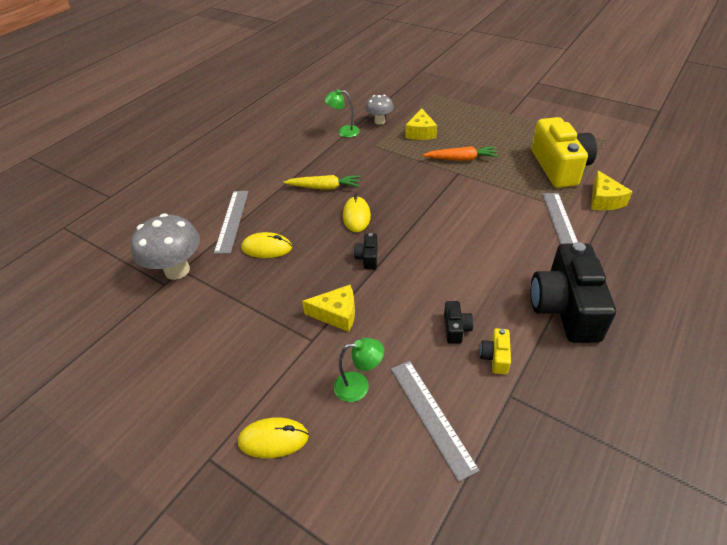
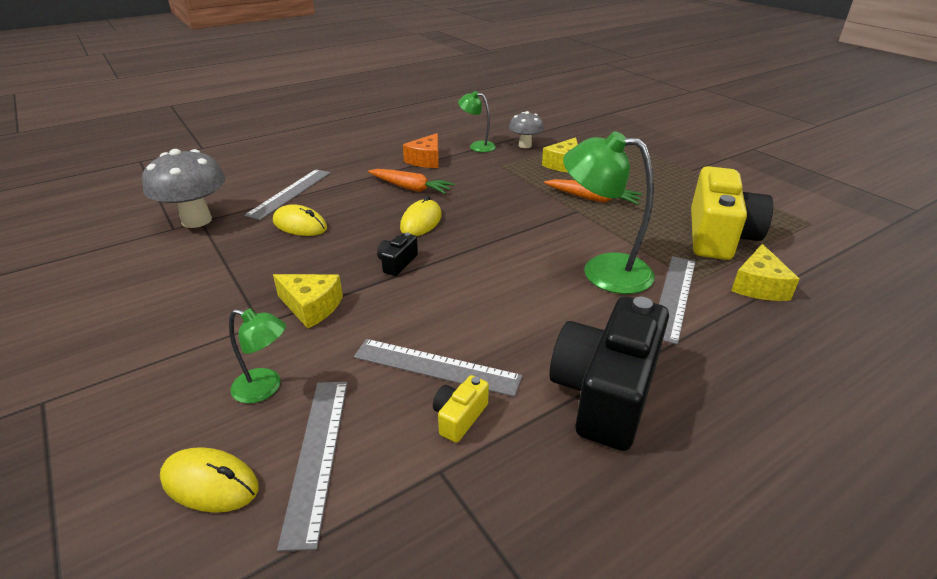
camera: 20 degrees right, 10 degrees down
(273, 439) = (122, 408): yellow mouse -> yellow mouse (210, 483)
(315, 157) = (426, 160): none -> orange cheese
(324, 187) = (411, 188): yellow carrot -> orange carrot
(456, 328) = (436, 367): black camera -> grey ruler
(507, 219) = (602, 271): none -> green lamp

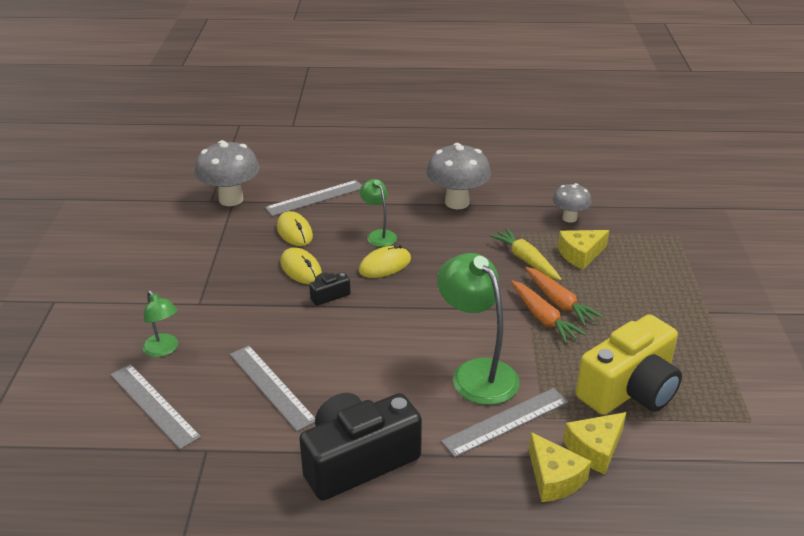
camera: 35 degrees right, 0 degrees up
(210, 483) = (92, 391): yellow mouse -> yellow mouse (301, 269)
(311, 307) = (239, 305): yellow cheese -> yellow cheese (554, 478)
(317, 455) = (153, 405): grey ruler -> grey ruler turned 75 degrees counterclockwise
(411, 188) = (412, 228): orange carrot -> orange carrot (543, 318)
(426, 160) = (457, 202): orange cheese -> grey mushroom
(459, 417) = (250, 426): yellow camera -> none
(477, 146) = (521, 202): green lamp -> green lamp (378, 235)
(530, 180) = (525, 260): none -> yellow carrot

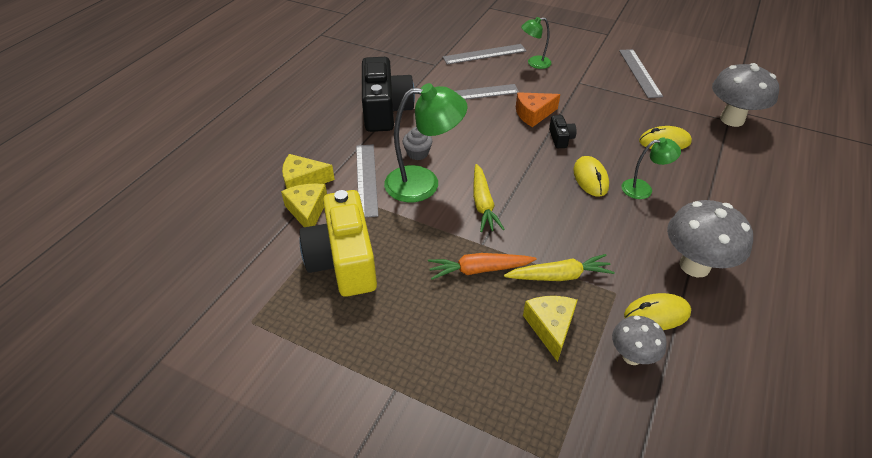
camera: 115 degrees right, 10 degrees up
(292, 324) = (533, 114): none -> orange cheese
(301, 269) = (604, 133): yellow mouse -> yellow mouse (656, 314)
(315, 198) = (725, 167): grey ruler -> grey ruler (639, 73)
(429, 395) = (417, 153): none -> grey cupcake
(475, 322) = (483, 204): none -> yellow carrot
(543, 318) = (463, 248): orange carrot -> none

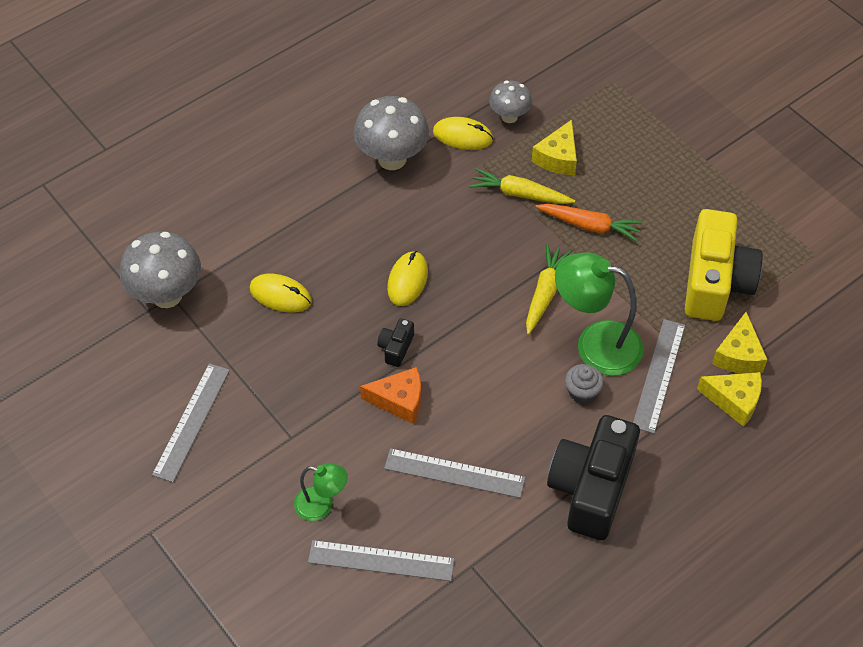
camera: 155 degrees left, 10 degrees up
(643, 189) = (363, 247): green lamp -> none

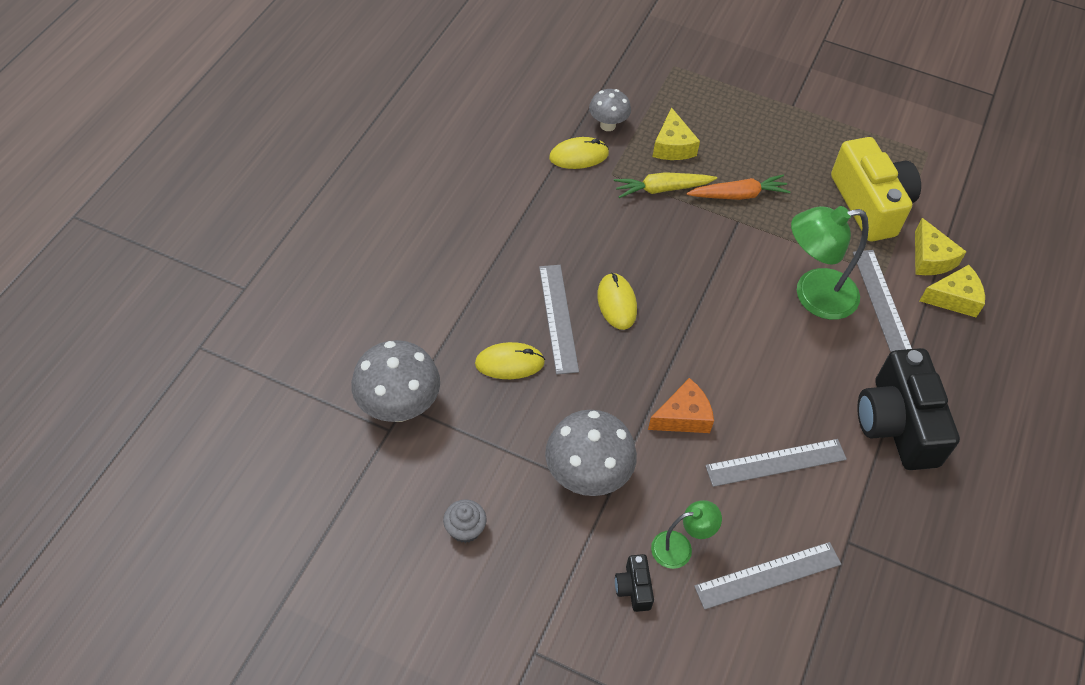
camera: 30 degrees left, 0 degrees up
(192, 421) = (504, 521): grey ruler -> grey ruler (558, 318)
(392, 159) = (529, 198): grey mushroom -> grey mushroom (587, 477)
(396, 348) = (647, 369): black camera -> black camera (634, 588)
(544, 293) = (741, 267): yellow carrot -> none
(582, 391) = (831, 342): grey cupcake -> grey cupcake (465, 529)

